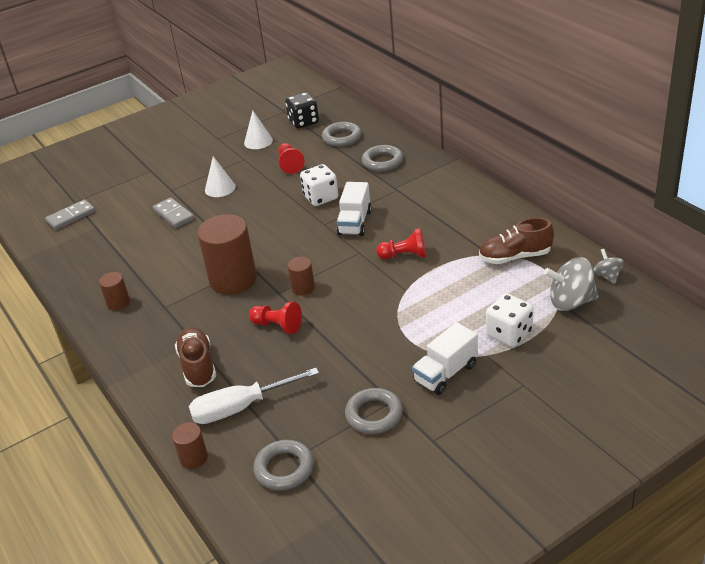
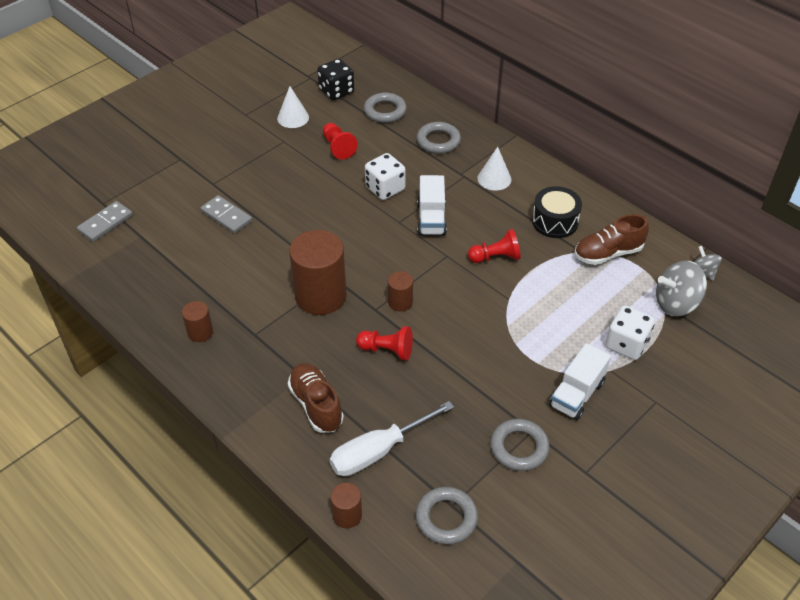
camera: 15 degrees left, 10 degrees up
(220, 188) = (268, 180): white cone -> white cone (494, 179)
(471, 228) = (555, 221): none -> black drum

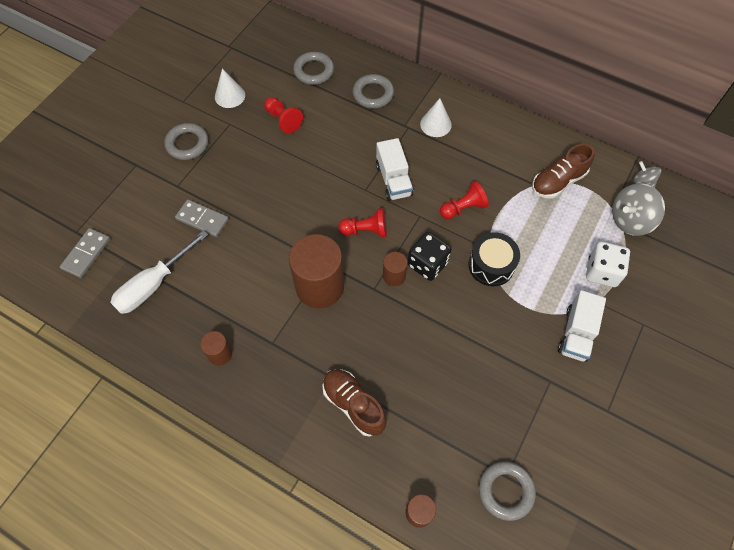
camera: 15 degrees left, 15 degrees up
(336, 91) = (261, 58): black dice -> black dice (427, 264)
(377, 452) = (424, 439): white screwdriver -> white screwdriver (153, 285)
(385, 188) = (341, 156): white dice -> none
(387, 350) = (398, 330): red pawn -> red pawn (366, 230)
(519, 448) = (545, 401): grey ring -> grey ring (187, 144)
(555, 221) = (502, 158): black drum -> black drum (491, 265)

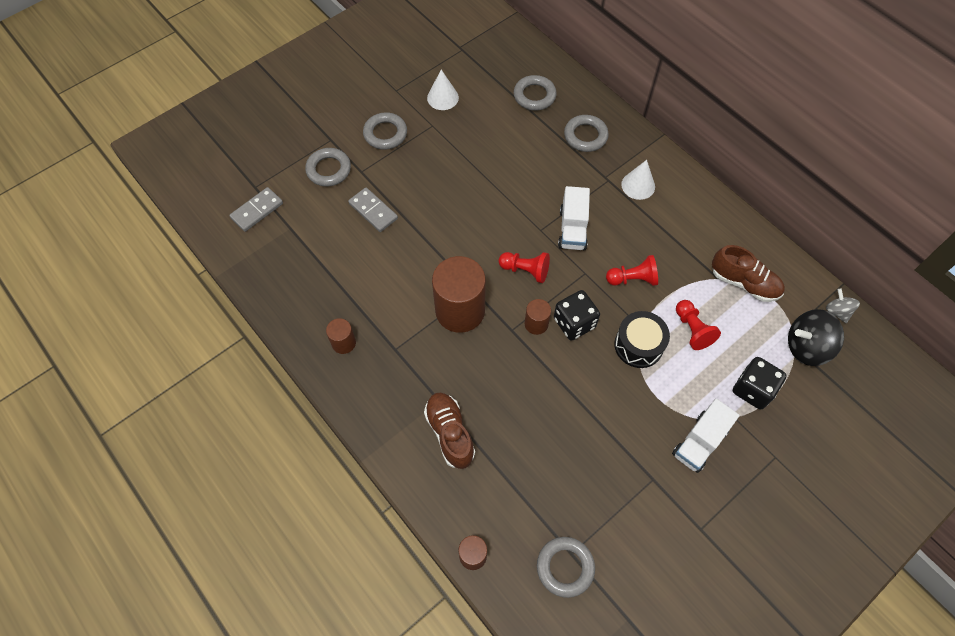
camera: 20 degrees right, 0 degrees up
(144, 193) = (329, 170): none -> grey ring
(153, 285) = (306, 259): white screwdriver -> none
(283, 120) = (485, 137): red pawn -> red pawn (692, 329)
(558, 182) = (744, 283): brown shoe -> brown shoe turned 135 degrees counterclockwise
(602, 272) = (753, 389): white dice -> black dice
(630, 220) = (806, 347): grey spinning top -> black spinning top

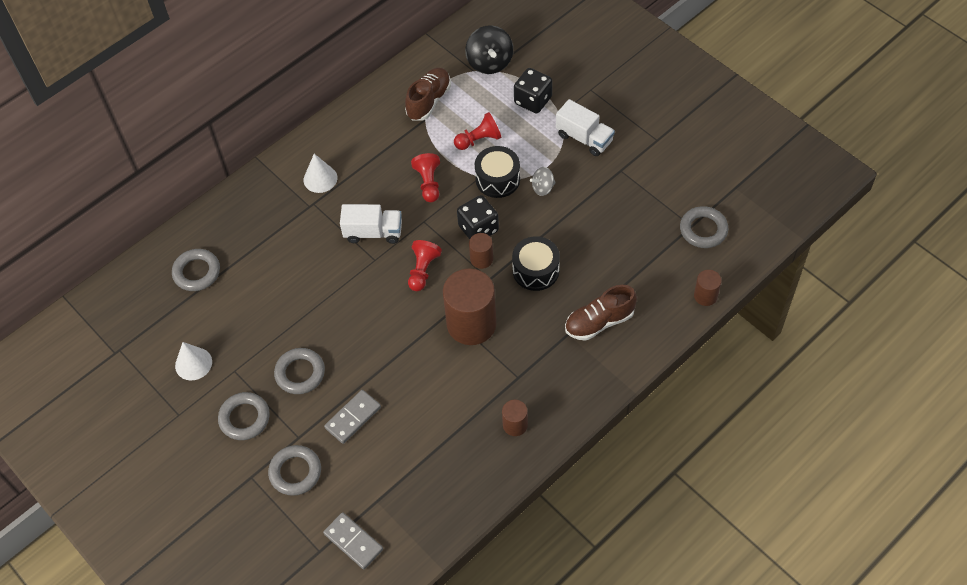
camera: 90 degrees left, 5 degrees down
(519, 375) = (535, 270): none -> black drum
(585, 136) = (255, 224): grey ring -> grey ring (300, 373)
(837, 311) = (454, 40): grey spinning top -> grey spinning top (543, 188)

